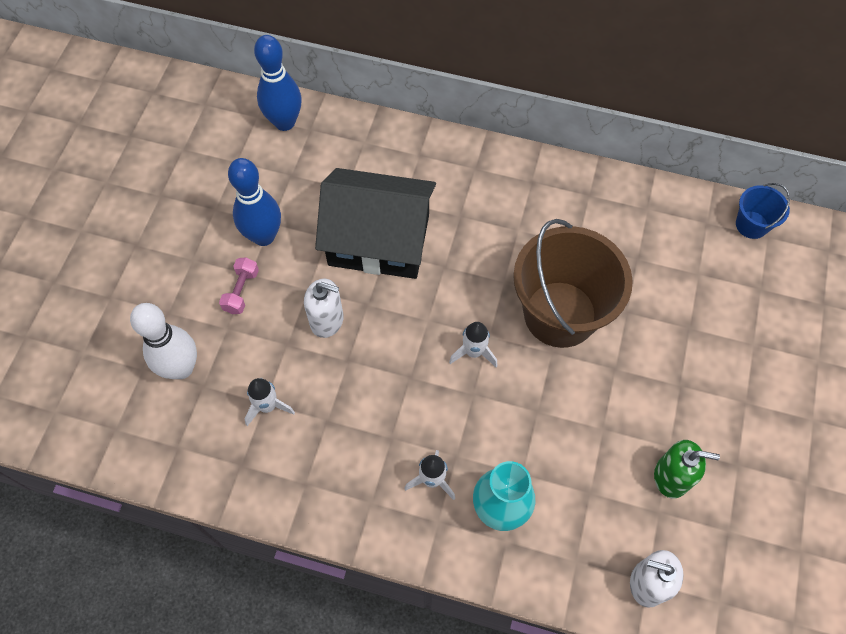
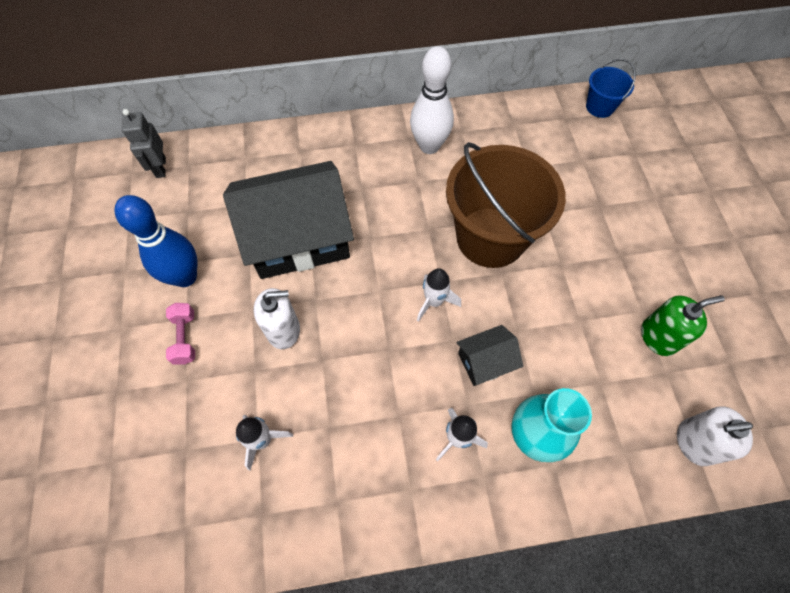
camera: 25 degrees left, 0 degrees up
(181, 368) = (154, 442): white bowling pin -> white bowling pin (429, 146)
(284, 122) = (160, 167): blue bowling pin -> grey robot
(492, 426) = (485, 361): none -> black house

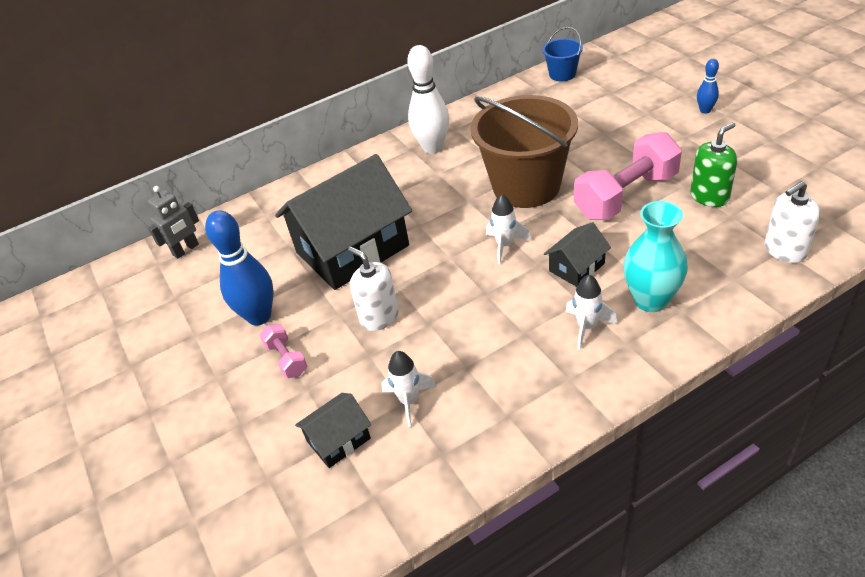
camera: 15 degrees left, 20 degrees down
(160, 167) = (186, 250): grey robot -> grey robot turned 105 degrees counterclockwise
(185, 451) = (338, 440): none -> black house
(283, 330) = (379, 317): white soap dispenser -> white soap dispenser turned 105 degrees counterclockwise
(578, 296) = (626, 196): none -> pink dumbbell
(716, 222) = (705, 110): none -> blue bowling pin

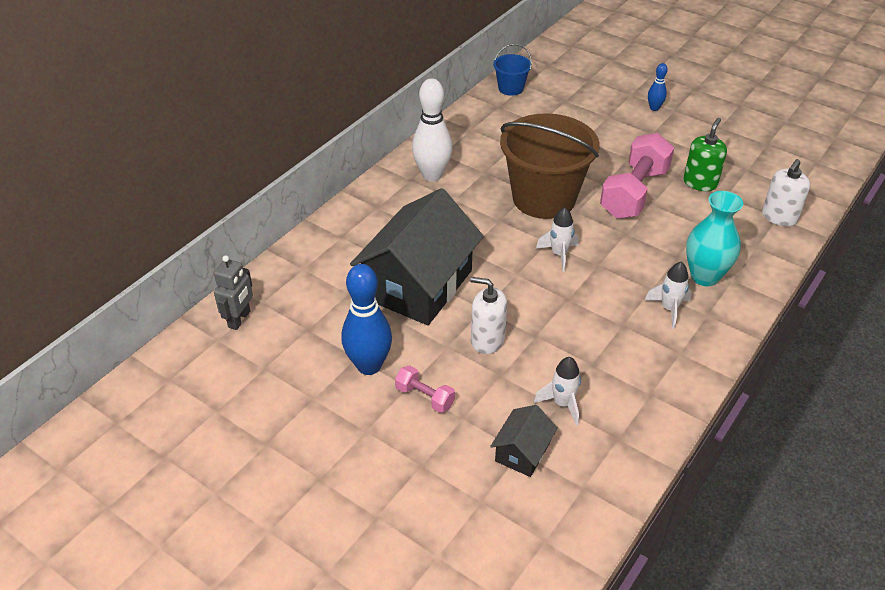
camera: 30 degrees left, 0 degrees up
(576, 267) = (630, 261): black house -> none

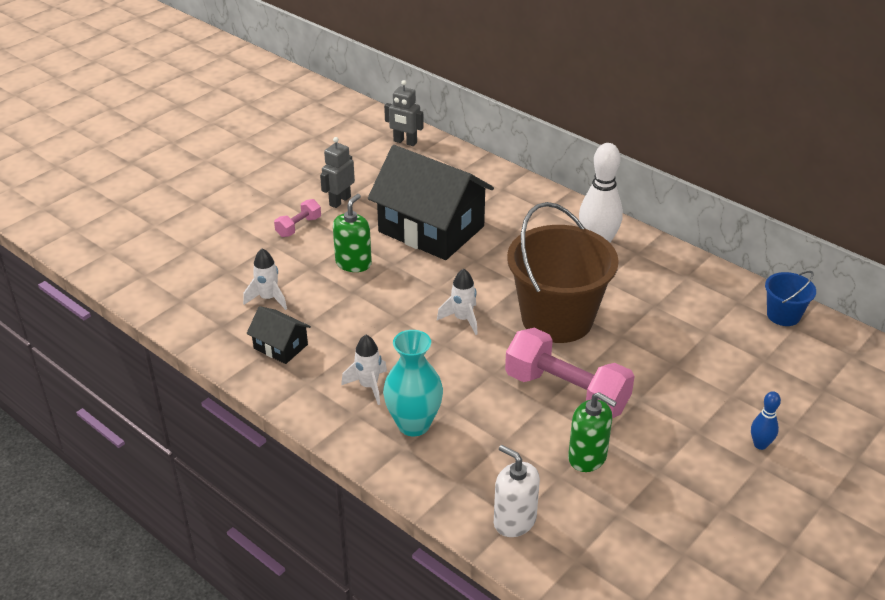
camera: 95 degrees right, 5 degrees down
(369, 366) = (340, 201): blue bowling pin -> grey robot
(487, 340) = (353, 263): white soap dispenser -> green soap dispenser
(522, 452) = (227, 272): black house -> black house (280, 346)

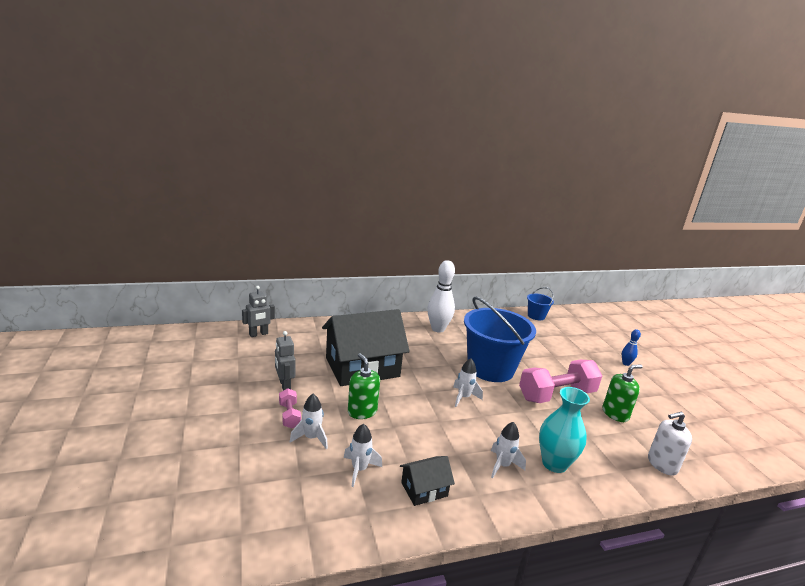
camera: 60 degrees left, 15 degrees down
(281, 253) = (311, 438): none -> white rocket
(557, 319) = (490, 368): brown bucket -> blue bucket

